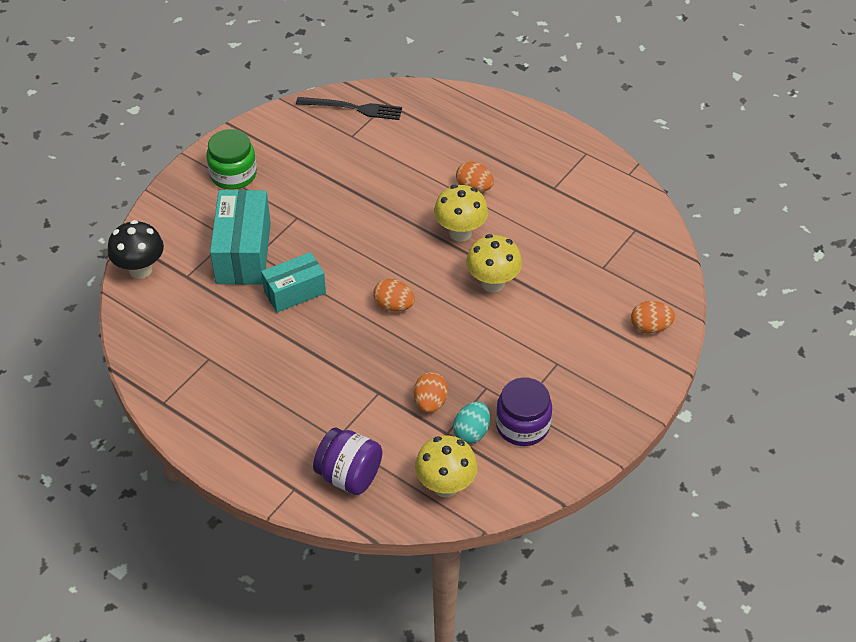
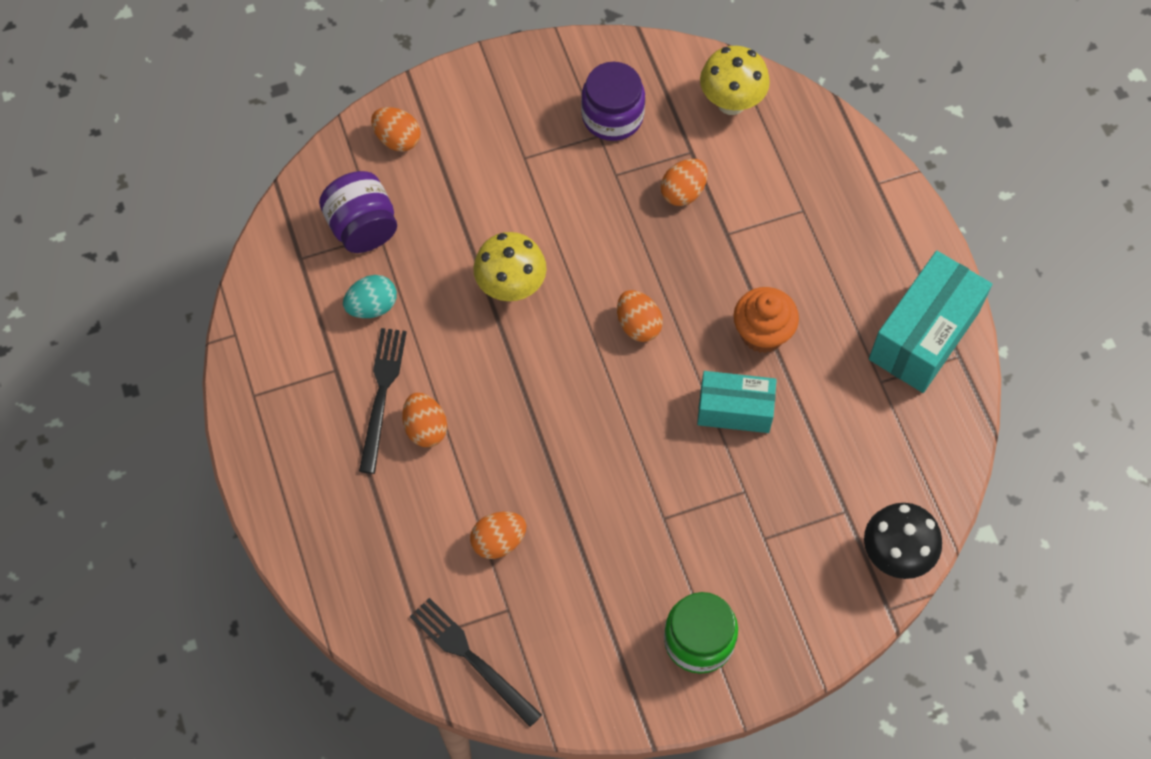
camera: 145 degrees left, 15 degrees up
(243, 253) = (760, 503): turquoise box -> turquoise box (924, 335)
(308, 344) = (762, 333): none -> orange cupcake
(349, 475) = (815, 165): purple jar -> purple jar (362, 227)
(383, 160) = (498, 541): none -> orange egg
(460, 233) = (492, 375): yellow mushroom -> none
(471, 432) = (666, 138): turquoise egg -> turquoise egg (372, 306)
(515, 190) = (382, 394): none -> black fork

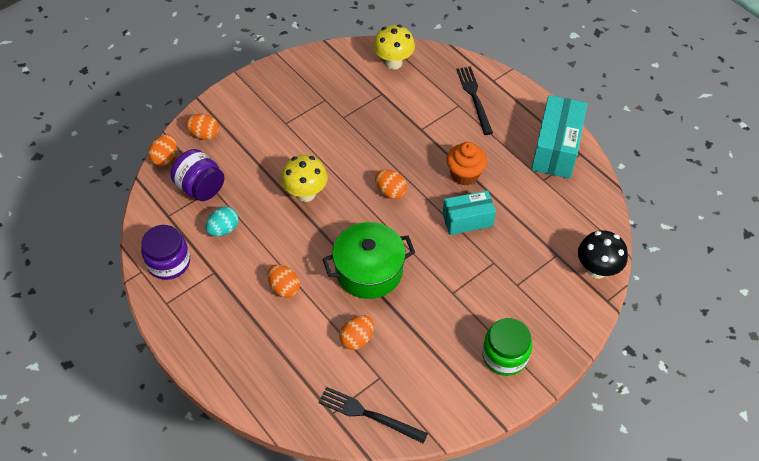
camera: 20 degrees left, 10 degrees down
(382, 394) = (249, 277): black fork -> black fork (474, 98)
(556, 443) = (369, 271): none -> green pot
(612, 116) = (328, 88): purple jar -> purple jar (169, 262)
(683, 192) = (386, 115): orange egg -> orange egg (165, 158)

